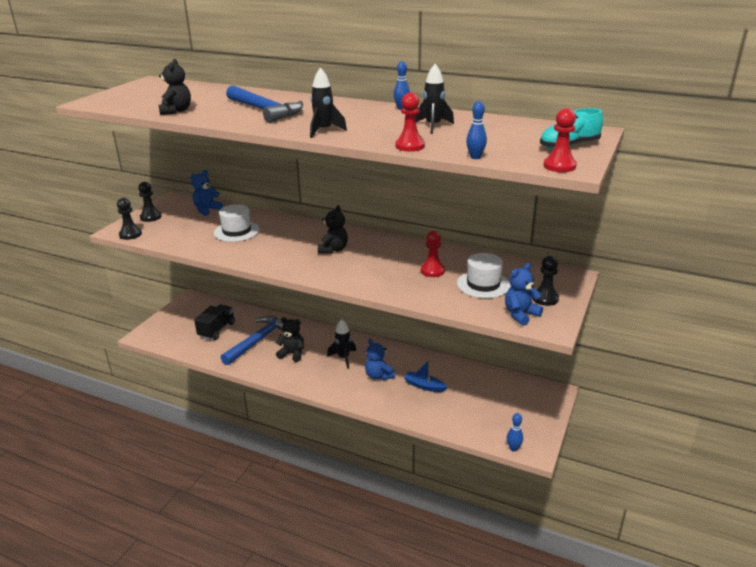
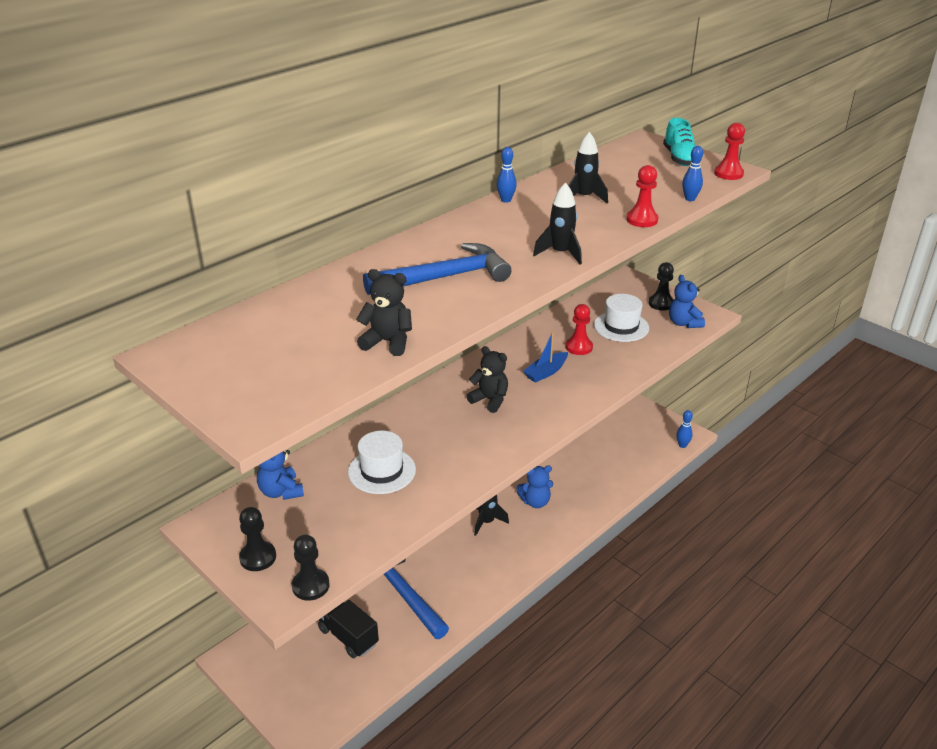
camera: 70 degrees left, 5 degrees up
(292, 354) = (453, 566): black teddy bear -> none
(424, 386) = (569, 473): blue boat -> blue boat (546, 372)

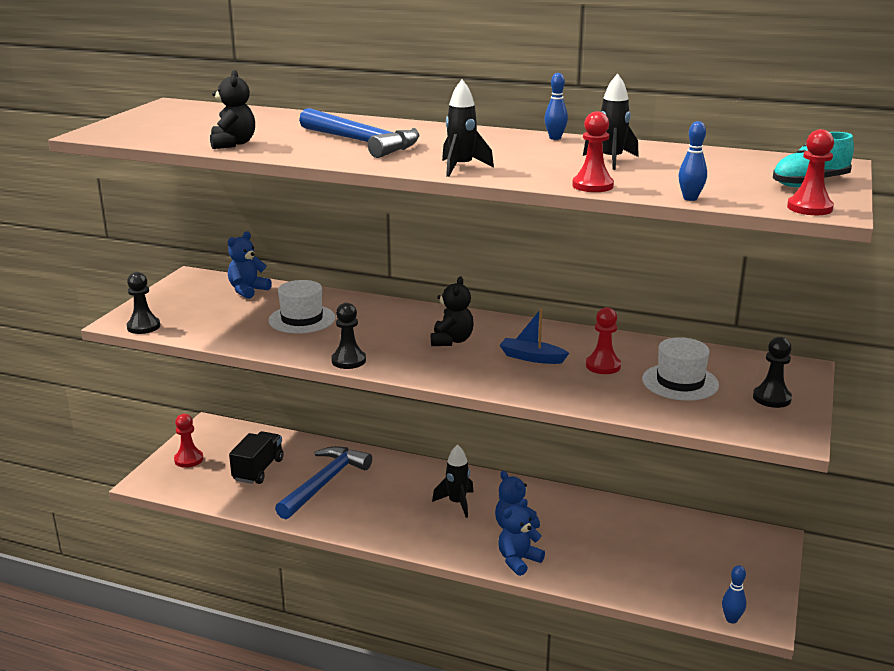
camera: 65 degrees right, 10 degrees down
(258, 557) = (166, 302): black pawn -> black pawn (348, 361)
(288, 689) = (189, 459): none -> red pawn
(684, 323) = (744, 420): blue teddy bear -> blue teddy bear (518, 560)

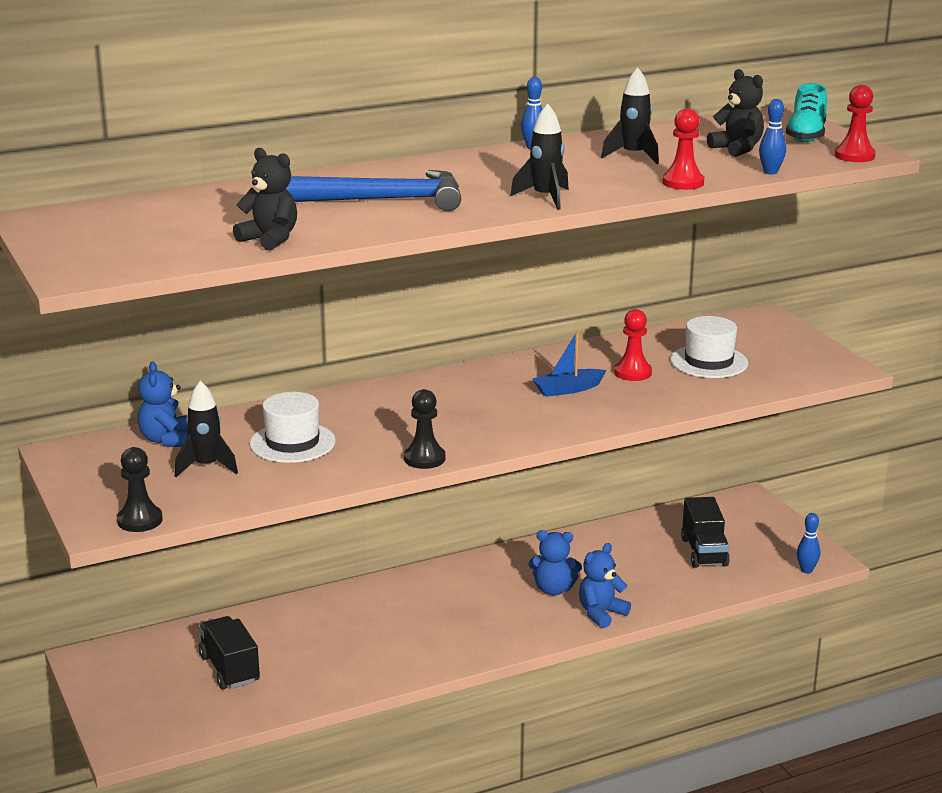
camera: 45 degrees left, 0 degrees up
(189, 459) = (130, 700): red pawn -> none
(324, 483) = (321, 645): blue hammer -> none
(451, 341) = (474, 403): black teddy bear -> black teddy bear (737, 149)
(457, 503) = (475, 597): black rocket -> black rocket (206, 466)
(518, 560) = (601, 613): blue teddy bear -> blue teddy bear turned 45 degrees clockwise
(668, 560) = (704, 552): none -> black truck
(771, 398) = (786, 347): black pawn -> none

